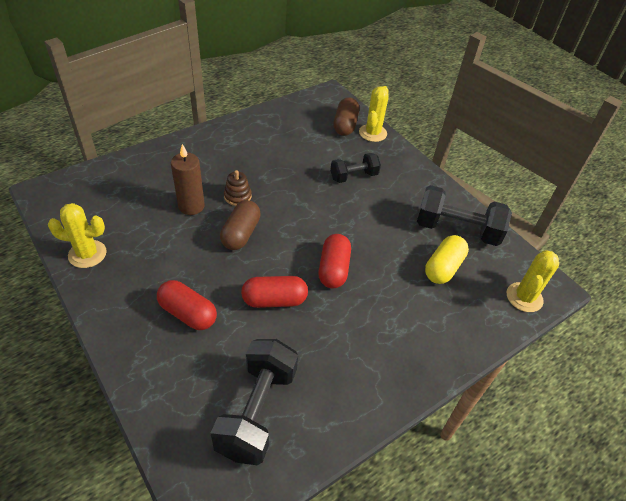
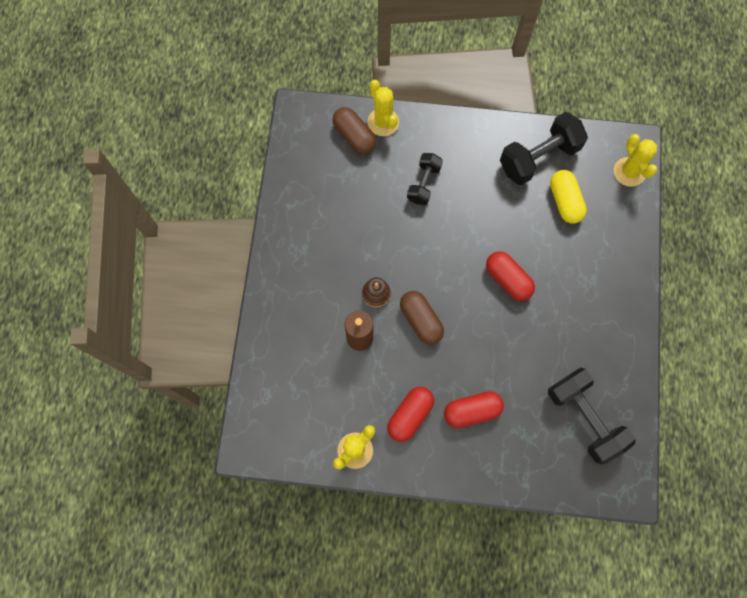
camera: 45 degrees left, 25 degrees up
(274, 300) = (505, 343): red capsule -> red capsule (410, 415)

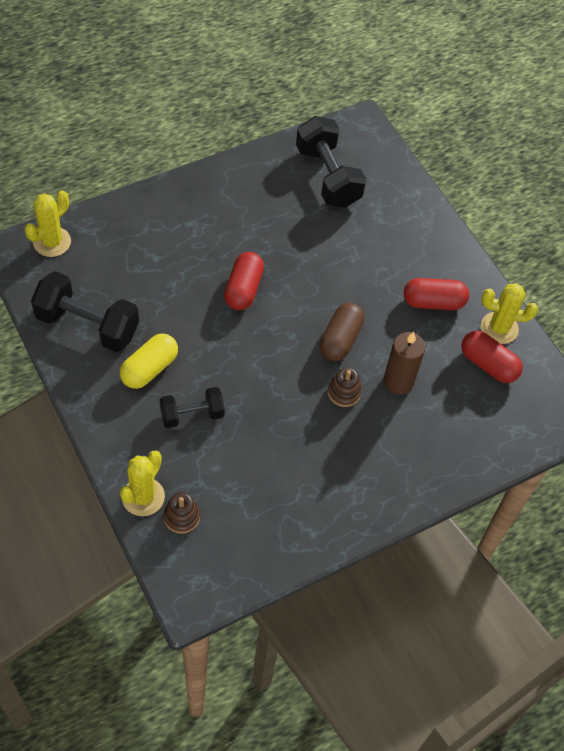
camera: 130 degrees left, 15 degrees down
(354, 136) = (181, 517): brown capsule -> brown stacking toy
(472, 411) = (390, 258): red capsule -> red capsule (488, 364)
(565, 201) = (123, 280): yellow capsule -> yellow capsule (149, 368)
(584, 418) = (328, 176): black dumbbell -> black dumbbell turned 45 degrees counterclockwise

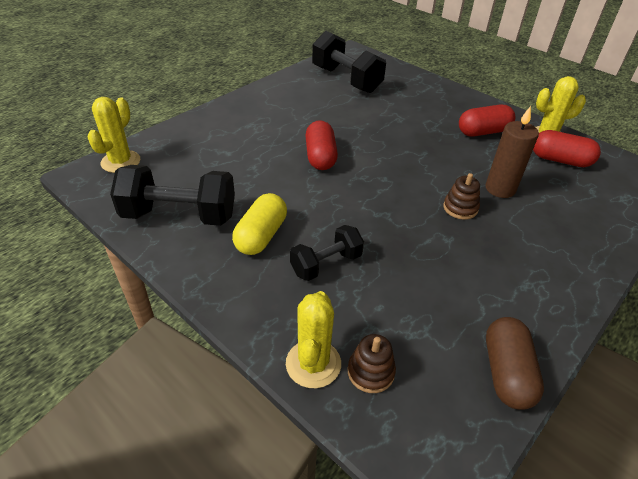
camera: 15 degrees left, 15 degrees down
(340, 340) = (428, 172): brown capsule -> brown capsule (506, 373)

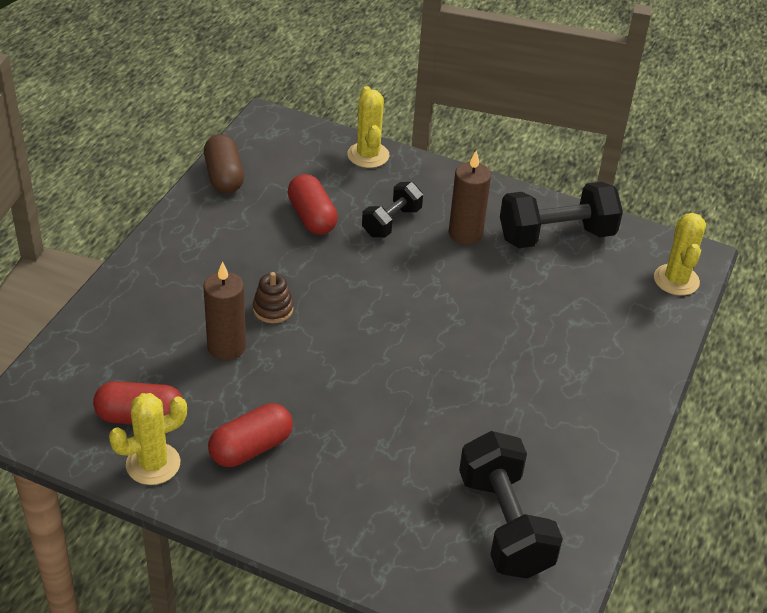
camera: 160 degrees right, 0 degrees up
(261, 236) = (465, 234): yellow capsule -> brown candle
(320, 157) = (459, 343): red capsule -> red capsule (312, 217)
(346, 79) = (504, 524): black dumbbell -> black dumbbell turned 45 degrees clockwise
(370, 372) = (325, 158): brown stacking toy -> none

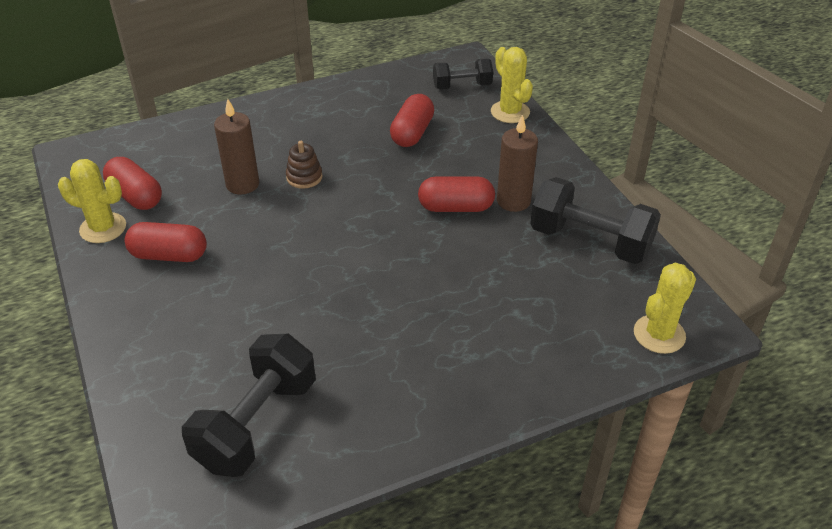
camera: 45 degrees right, 0 degrees up
(224, 177) = (387, 80): brown capsule -> none
(368, 155) = (510, 112): yellow cactus -> yellow cactus turned 60 degrees counterclockwise
(391, 222) = (466, 164): black dumbbell -> black dumbbell (462, 86)
(430, 264) = (456, 207): none -> red capsule

